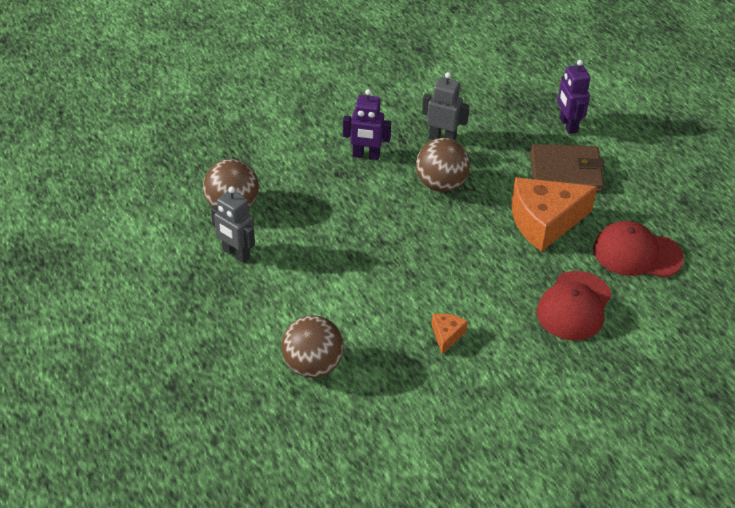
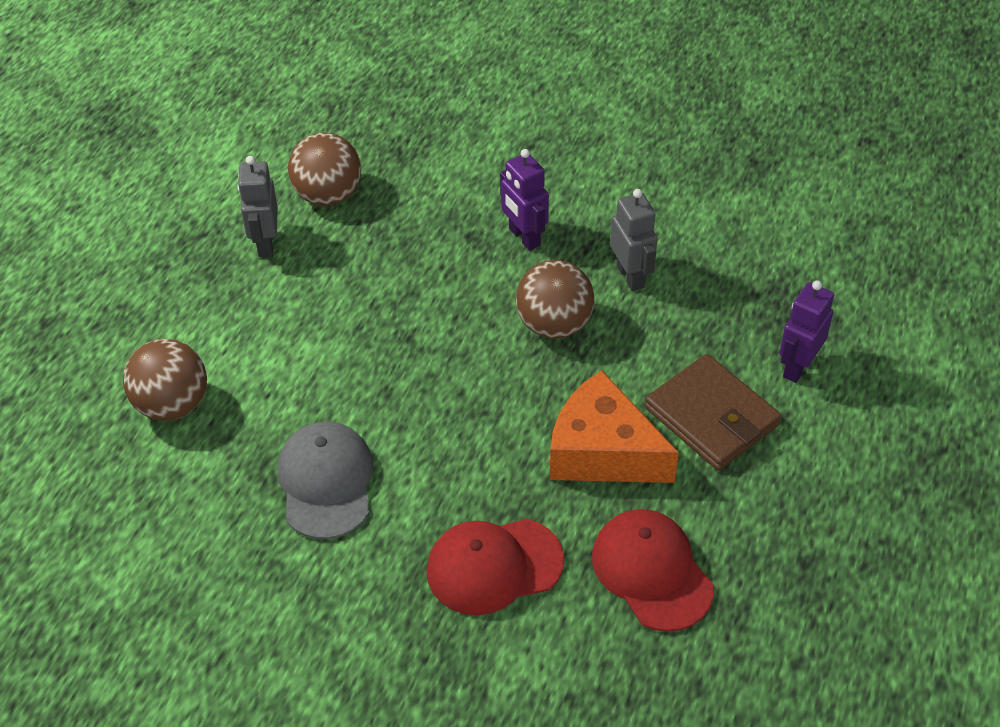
camera: 50 degrees right, 5 degrees up
(447, 335) = (326, 482): orange cheese -> grey cap

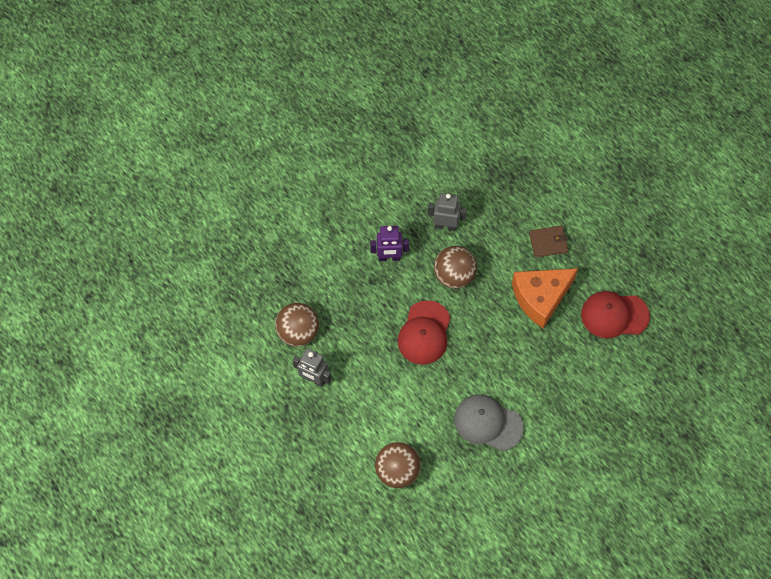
camera: 60 degrees left, 15 degrees up
(494, 566) = (575, 376): red cap -> red cap (424, 333)
(711, 416) = (548, 242): brown wallet -> brown wallet, size x0.63
(797, 367) = (542, 191): purple robot -> none

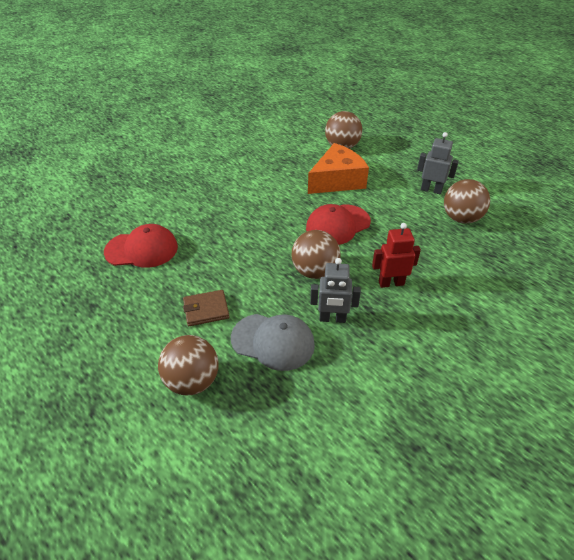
camera: 175 degrees right, 20 degrees down
(389, 257) = (391, 283): purple robot -> red robot
(424, 333) = (337, 225): red cap -> red cap turned 135 degrees counterclockwise
(488, 423) = (271, 173): grey cap -> grey cap (273, 341)
(540, 298) = (219, 258): orange cheese -> orange cheese (337, 180)
(553, 182) = (192, 381): none -> brown ball

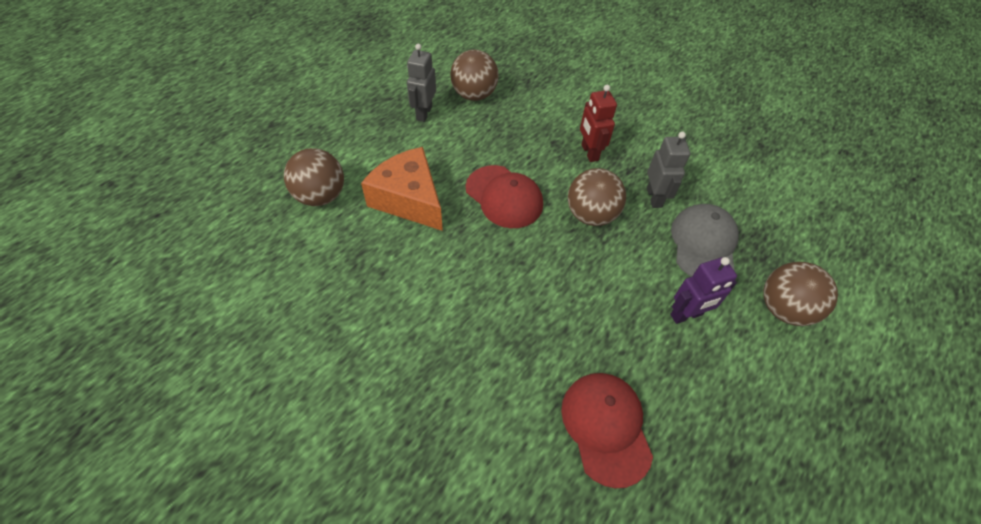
camera: 100 degrees left, 10 degrees up
(206, 310) = (686, 315): brown wallet -> purple robot

